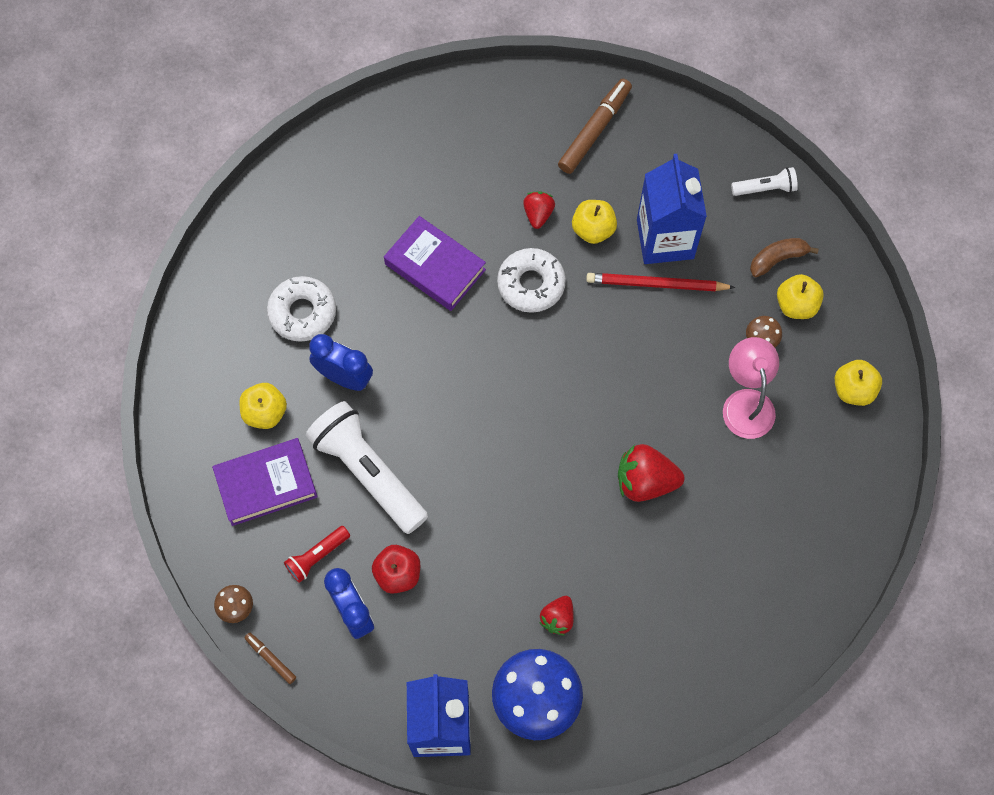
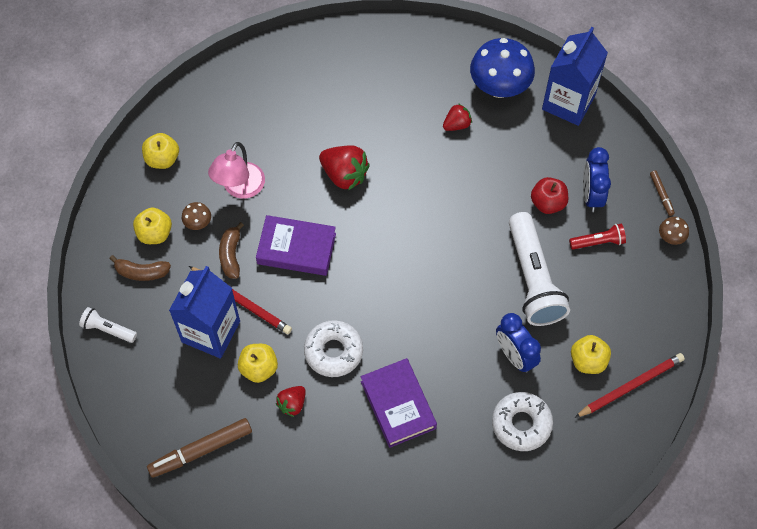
camera: 150 degrees left, 5 degrees down
(208, 409) = (630, 386): none -> red pencil
(266, 484) = (611, 308): purple book -> purple book (296, 248)
(702, 325) = (231, 255): none -> brown banana

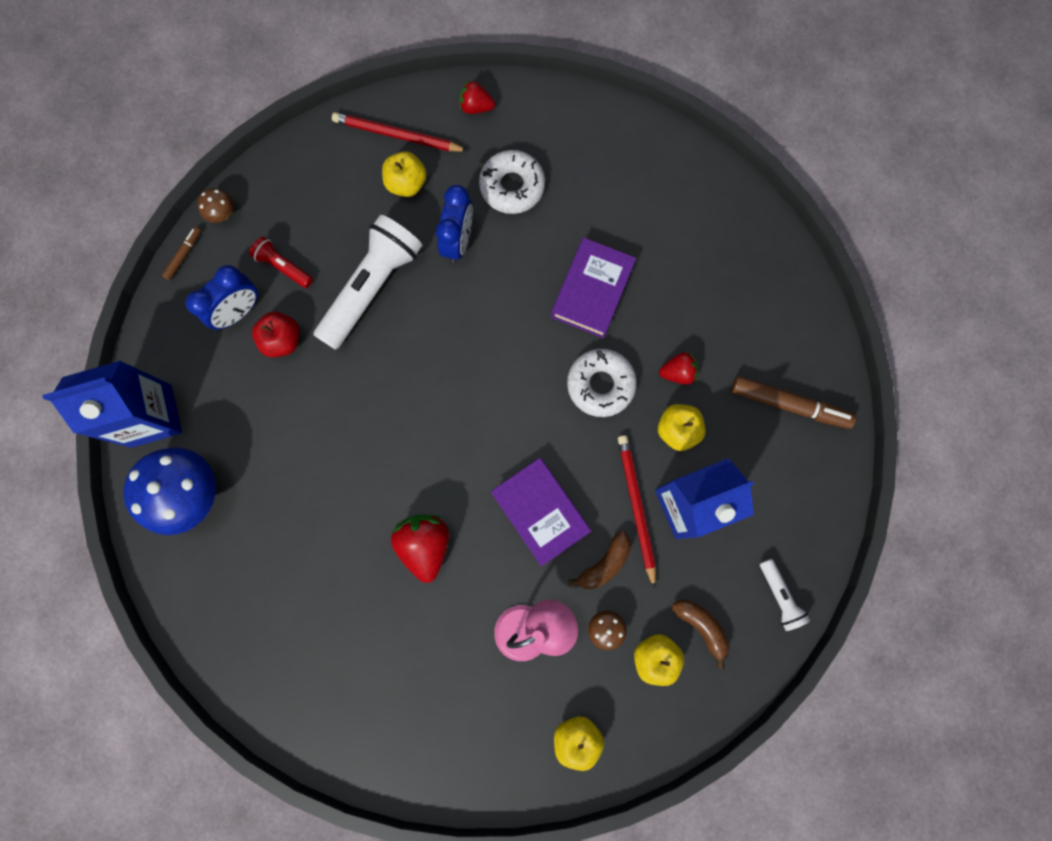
camera: 135 degrees left, 15 degrees up
(457, 124) = (271, 494): red strawberry -> red strawberry (476, 107)

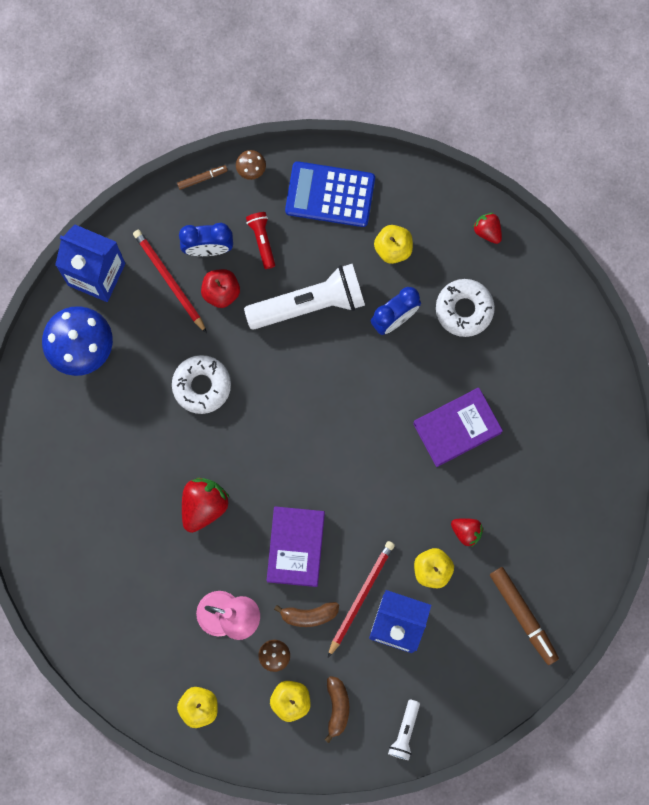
camera: 40 degrees right, 0 degrees up
(312, 181) = (330, 194): none -> blue calculator
(397, 135) = (415, 208): red pencil -> red pencil (169, 280)
(600, 385) = (407, 497): white donut -> white donut (202, 386)

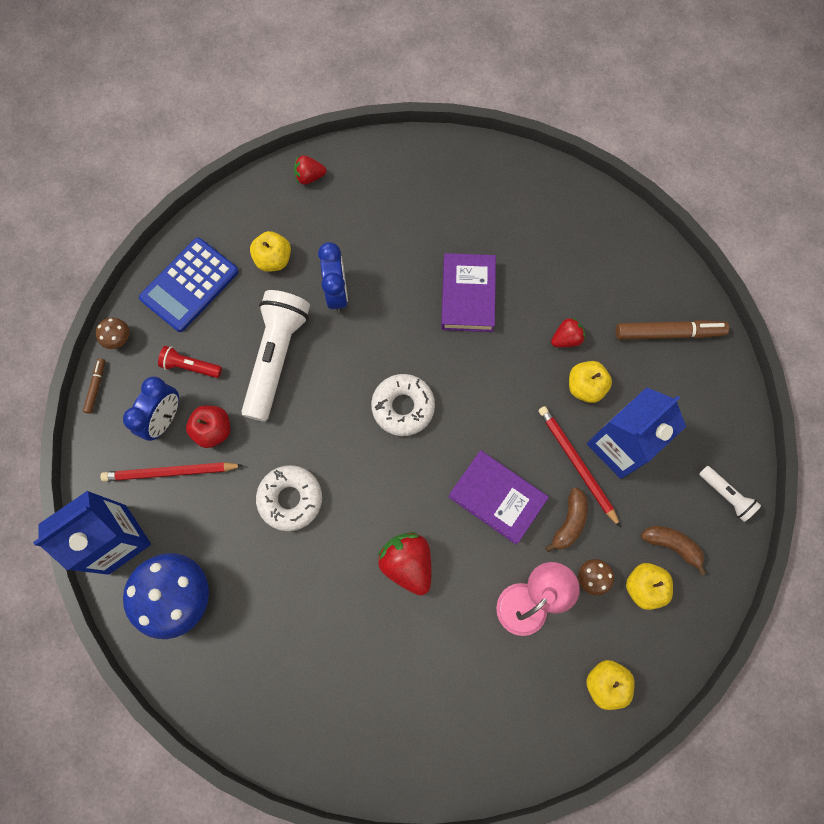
camera: 60 degrees left, 5 degrees down
(464, 309) = (366, 232): white donut -> white donut (403, 407)

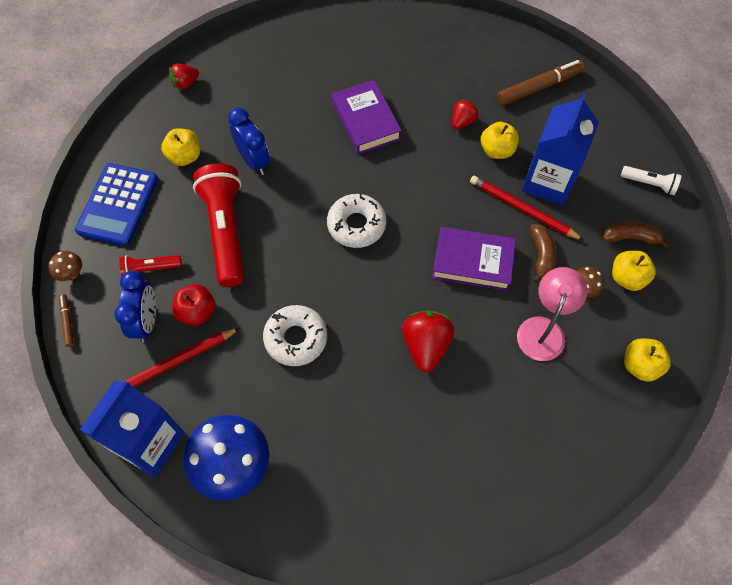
camera: 25 degrees left, 10 degrees down
(276, 358) = (226, 231): white flashlight -> red flashlight
(407, 563) = (426, 345): red strawberry -> red strawberry turned 60 degrees clockwise

